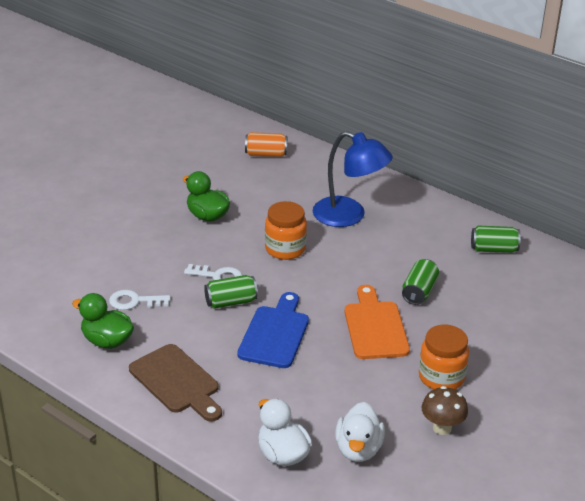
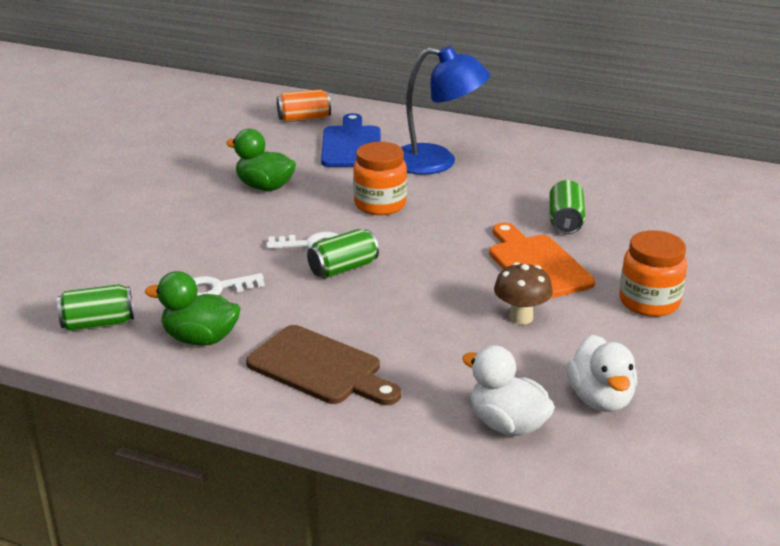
camera: 15 degrees left, 5 degrees down
(275, 334) = (419, 292): blue cutting board -> blue cutting board (351, 145)
(442, 428) = (686, 355): brown mushroom -> brown mushroom (521, 317)
(493, 249) = (622, 168): green can -> green can (98, 324)

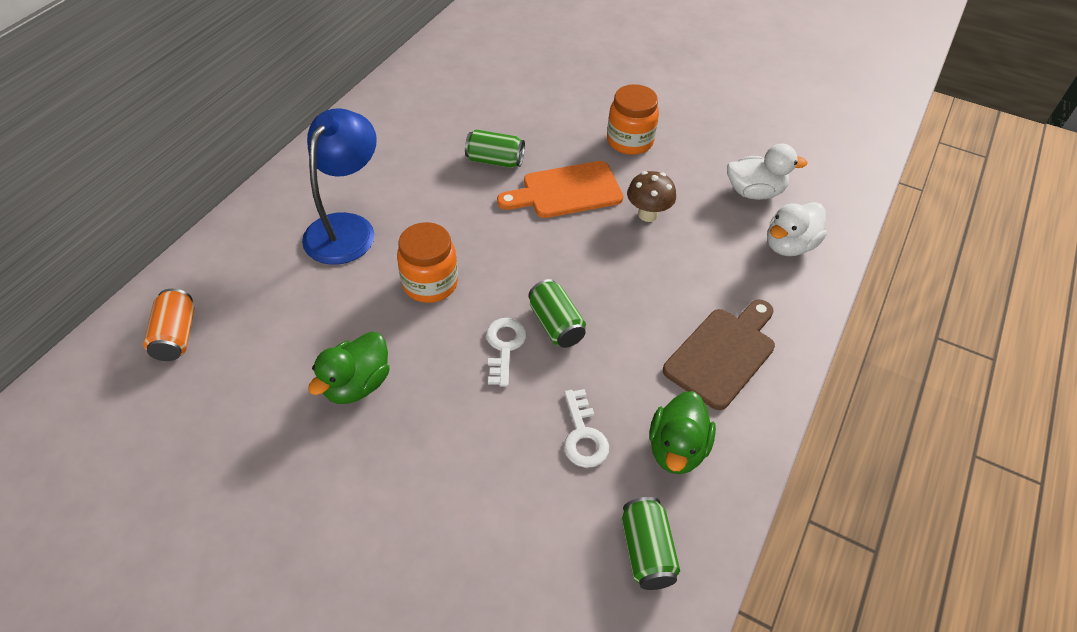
camera: 85 degrees left, 20 degrees up
(351, 145) = (274, 295): blue cutting board -> none

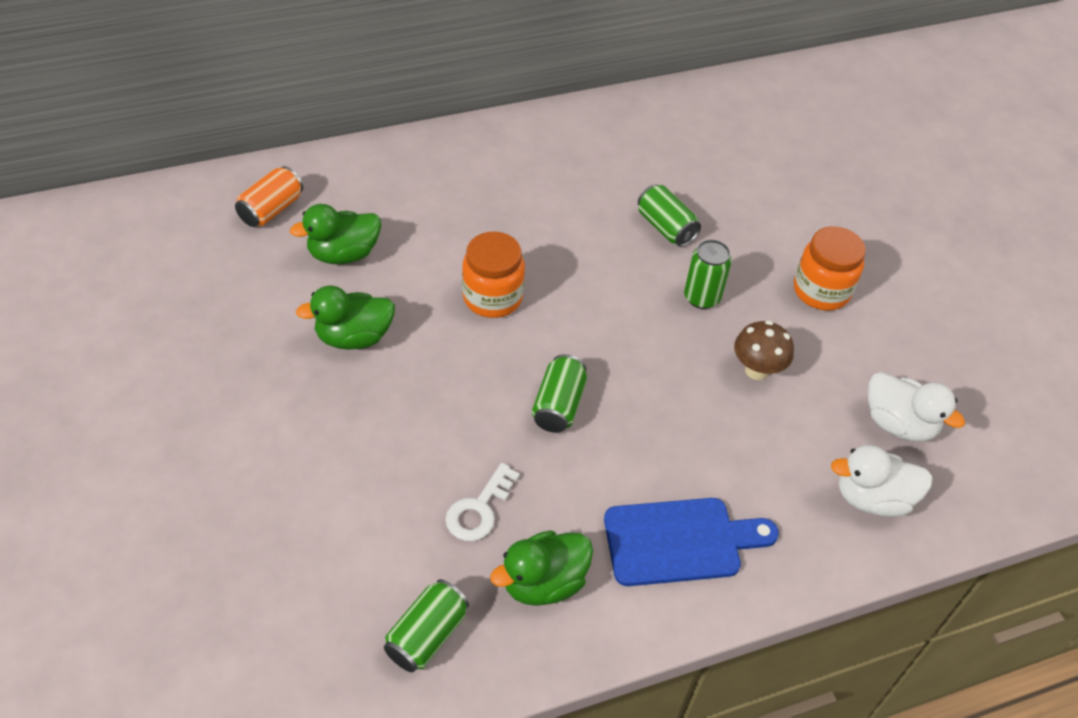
camera: 40 degrees right, 0 degrees up
(279, 329) = (343, 254): none -> green duck
(347, 228) = (476, 206): blue lamp -> none
(504, 346) = (495, 391): white key -> none
(566, 191) = (701, 297): orange cutting board -> green can
(723, 354) = (680, 541): brown cutting board -> blue cutting board

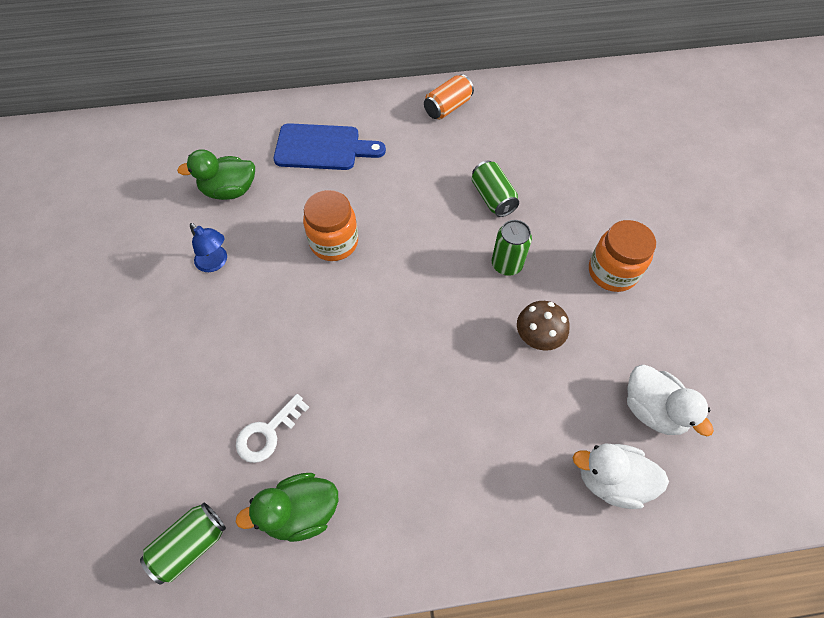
camera: 15 degrees right, 10 degrees up
(271, 210) = (187, 147): orange can -> orange can (447, 107)
(354, 337) = (215, 263): green duck -> blue lamp
(558, 405) = (360, 347): green can -> none
(680, 541) = (427, 493): blue cutting board -> blue cutting board (322, 148)

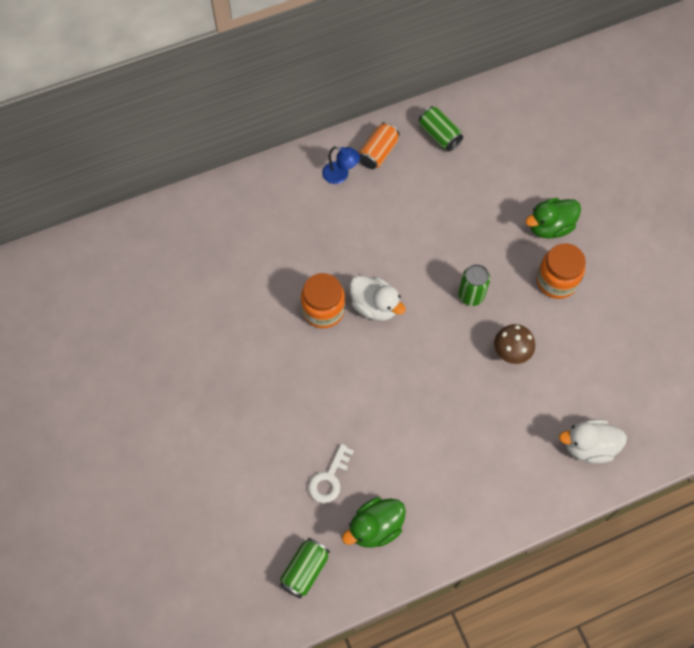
camera: 15 degrees left, 5 degrees up
(215, 263) = (230, 353): blue lamp -> blue lamp (340, 175)
(229, 190) = (214, 283): green duck -> green duck (549, 227)
(322, 148) = (280, 221): blue cutting board -> none
(493, 198) = (443, 236): green can -> green can (439, 135)
(652, 409) = (608, 387): white duck -> white duck (374, 306)

